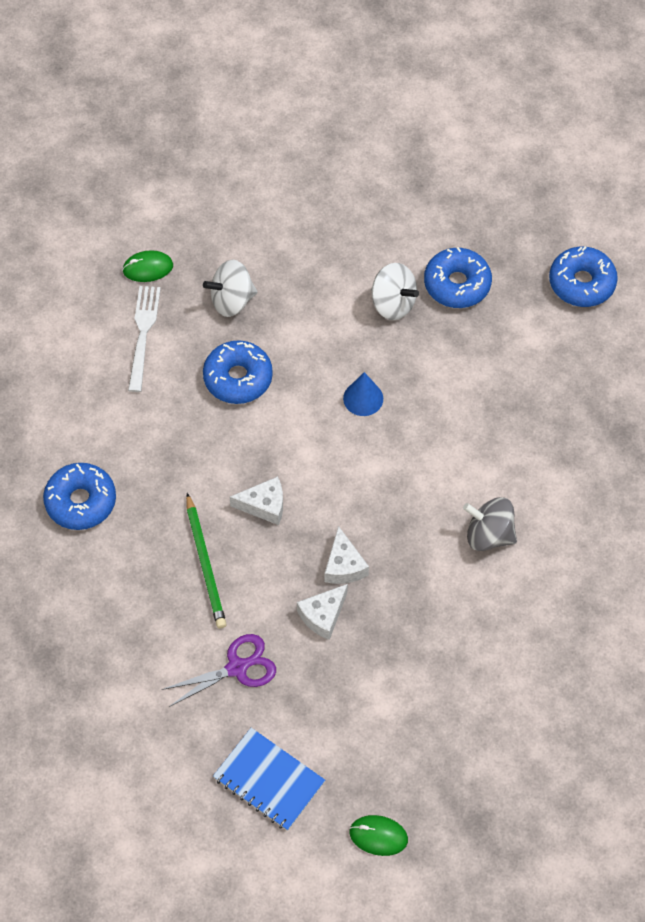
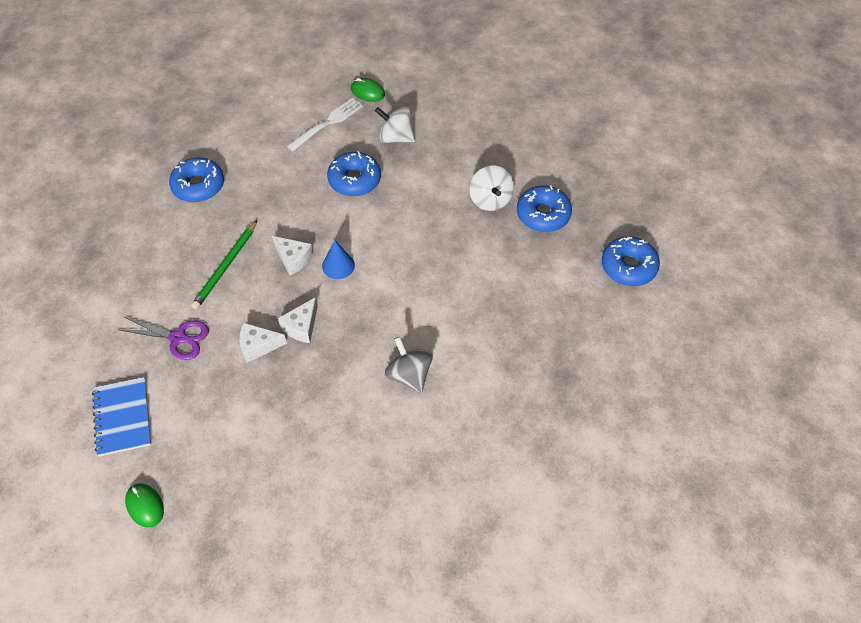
camera: 40 degrees right, 5 degrees down
(363, 398) = (415, 240): blue cone -> blue cone (338, 265)

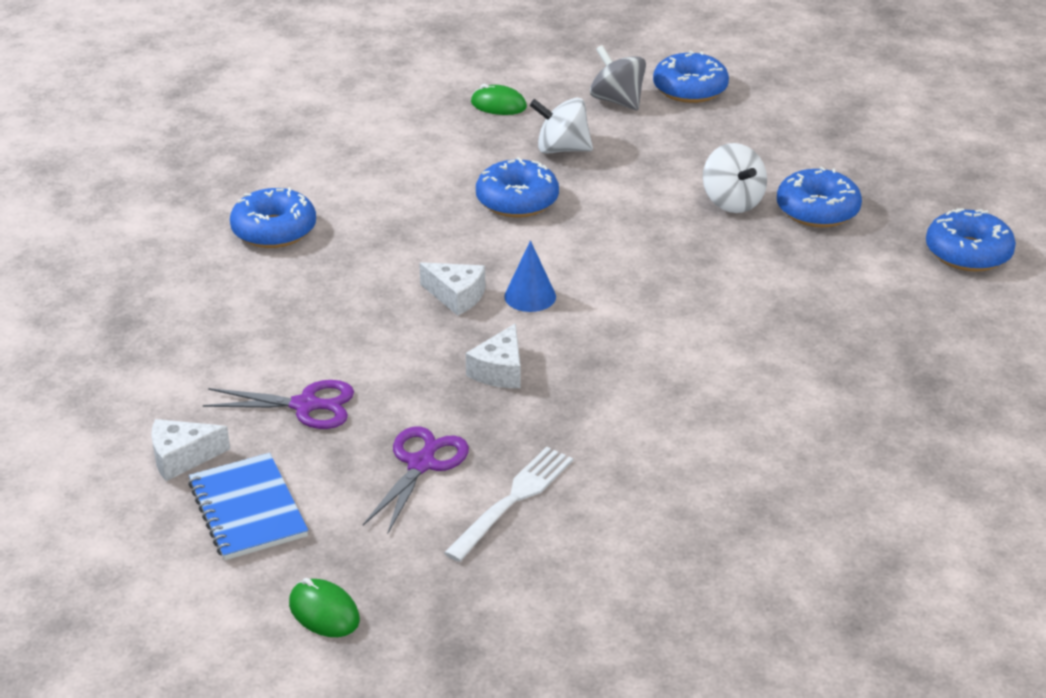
camera: 10 degrees left, 20 degrees down
(225, 267) = (352, 316): green pencil -> none
(233, 396) = (422, 463): none -> purple scissors
(258, 346) = (439, 400): white cheese -> white cheese (182, 457)
(328, 123) = (451, 143): white fork -> white fork (513, 499)
(409, 375) = (691, 407): grey spinning top -> grey spinning top (617, 101)
(495, 92) = (690, 89): none -> blue donut

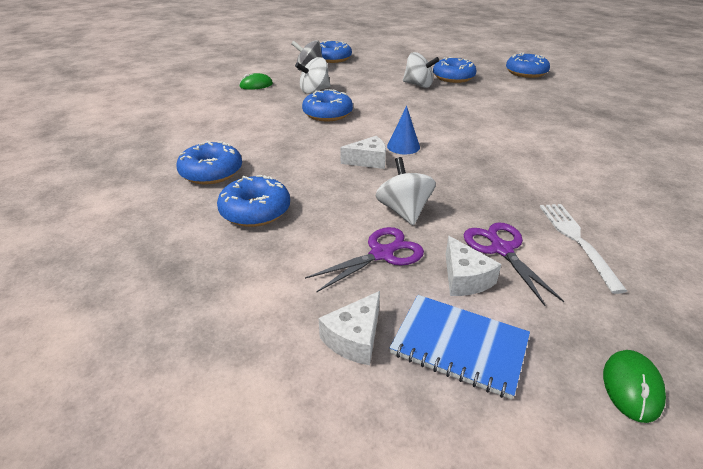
camera: 40 degrees left, 0 degrees up
(257, 300) = (255, 211): none -> blue donut
(324, 612) = (631, 387): green mouse -> green mouse turned 75 degrees counterclockwise
(395, 375) = (404, 211): none -> white spinning top
(500, 371) = (450, 183): white cheese -> white cheese (465, 278)

